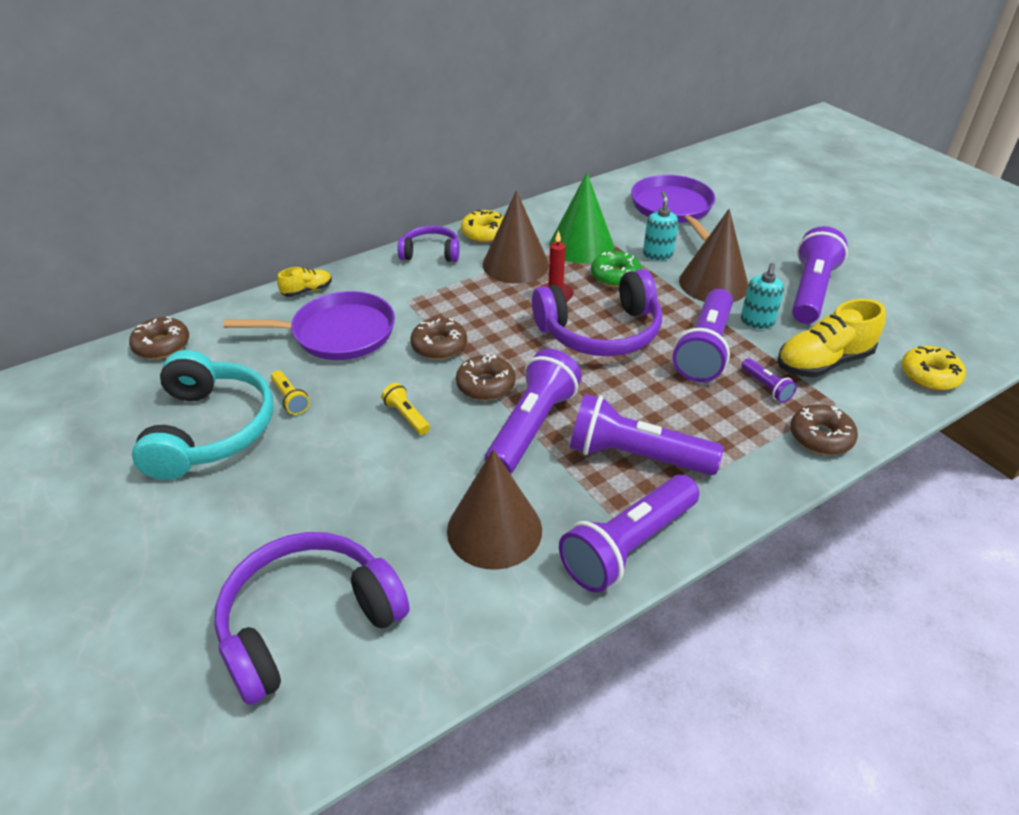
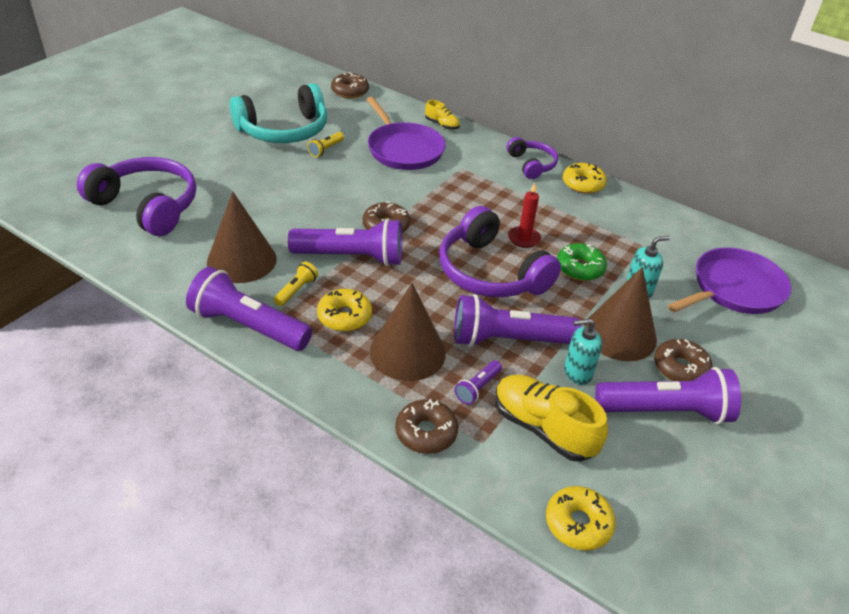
camera: 65 degrees right, 0 degrees up
(406, 416) = (333, 199): yellow flashlight -> yellow flashlight (296, 290)
(439, 346) = (418, 195): brown donut -> brown donut (680, 368)
(515, 264) = (551, 209): brown cone -> brown cone (407, 352)
(581, 245) = (612, 240): green cone -> none
(635, 456) = (344, 316): purple flashlight -> yellow donut

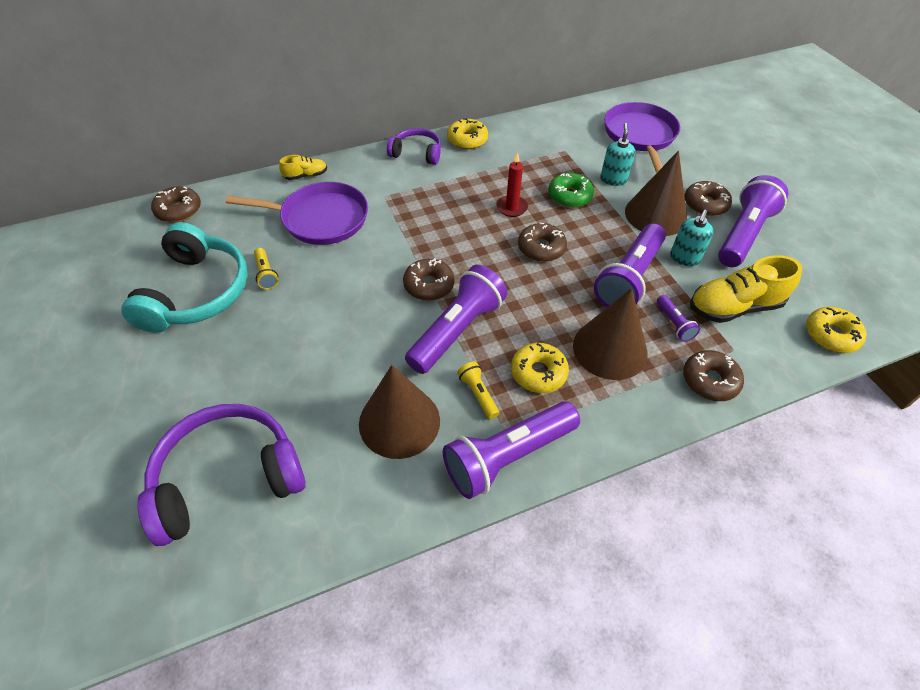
camera: 55 degrees left, 10 degrees up
(490, 272) = (541, 248): purple headphones -> brown donut

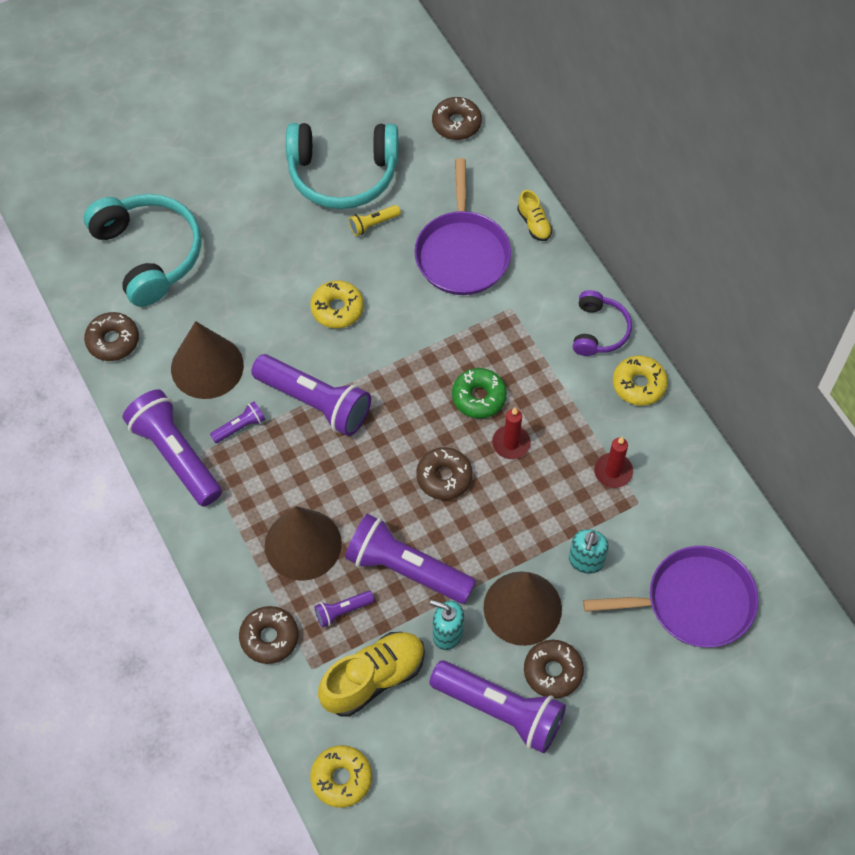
camera: 85 degrees right, 10 degrees up
(228, 478) = (148, 254): purple headphones -> turquoise headphones
(429, 285) = (374, 370): brown donut -> brown donut (113, 341)
(478, 394) = (240, 427): yellow flashlight -> purple flashlight
(538, 373) = (268, 478): yellow donut -> yellow donut (337, 309)
(539, 159) = (613, 472): none -> red candle
(569, 196) = (543, 508): green donut -> green donut (479, 397)
(613, 179) = (586, 561): turquoise soap dispenser -> turquoise soap dispenser turned 105 degrees clockwise
(734, 307) = (373, 678): yellow shoe -> yellow shoe turned 75 degrees clockwise

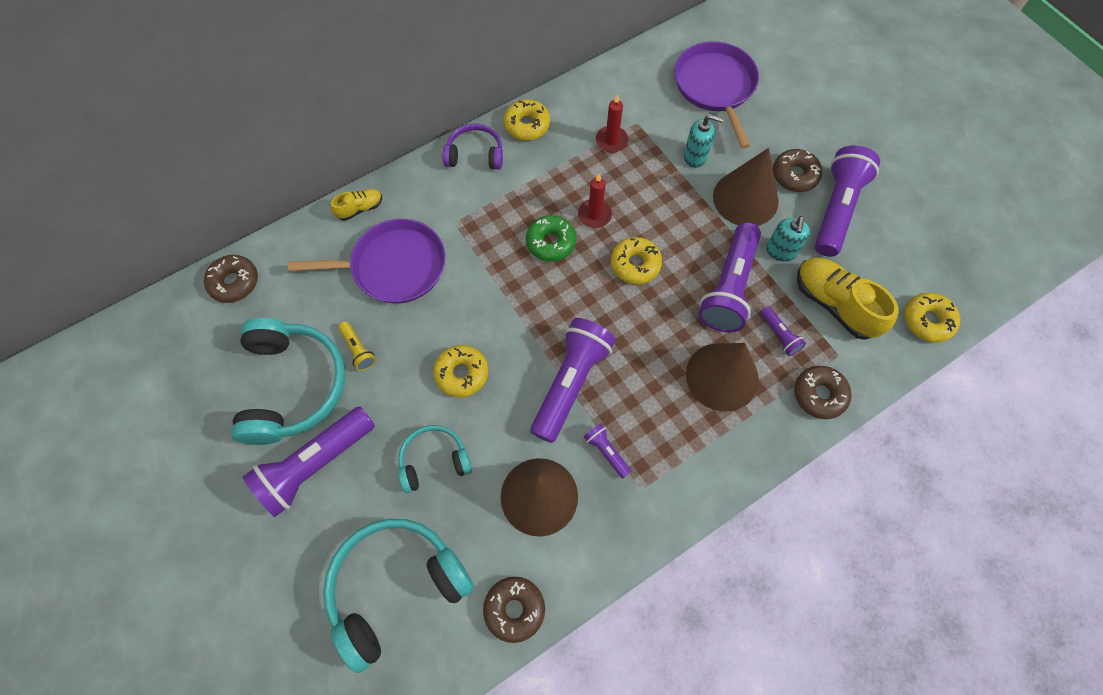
camera: 95 degrees left, 5 degrees up
(175, 455) = (647, 513): purple flashlight -> purple flashlight (315, 465)
(254, 284) = (434, 461): none -> turquoise headphones
(444, 477) = (635, 264): brown donut -> yellow donut

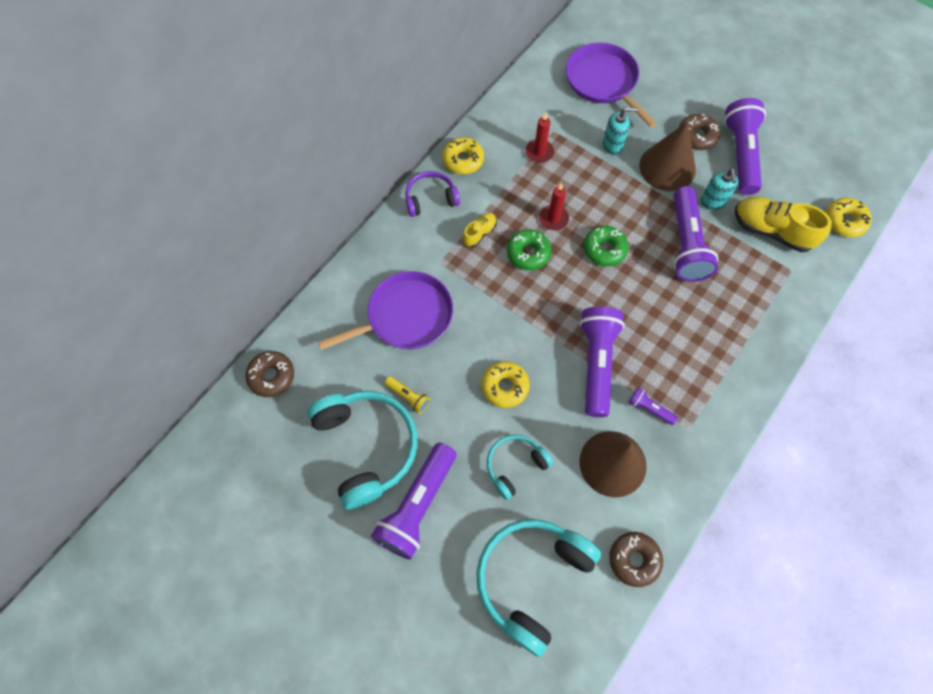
camera: 20 degrees left, 0 degrees up
(360, 208) = (353, 276): yellow shoe -> yellow shoe (479, 233)
(635, 264) = (604, 249): yellow donut -> green donut
(722, 376) = (711, 317): brown cone -> none
(779, 335) = (740, 269): purple flashlight -> none
(819, 395) = (790, 306): brown donut -> none

